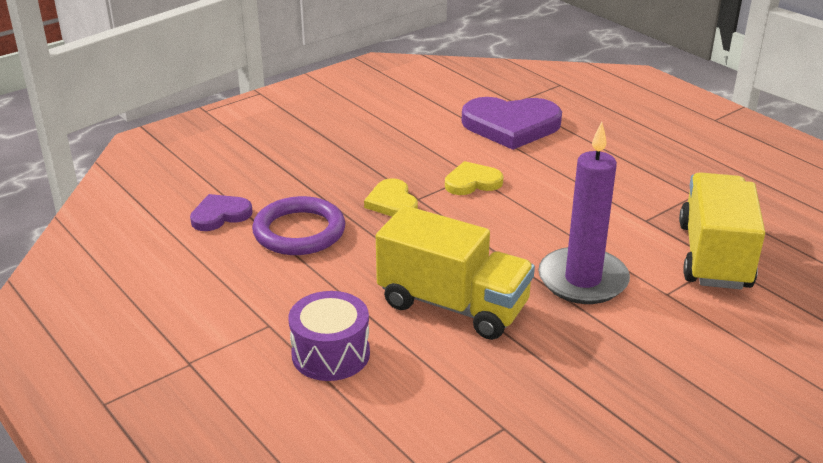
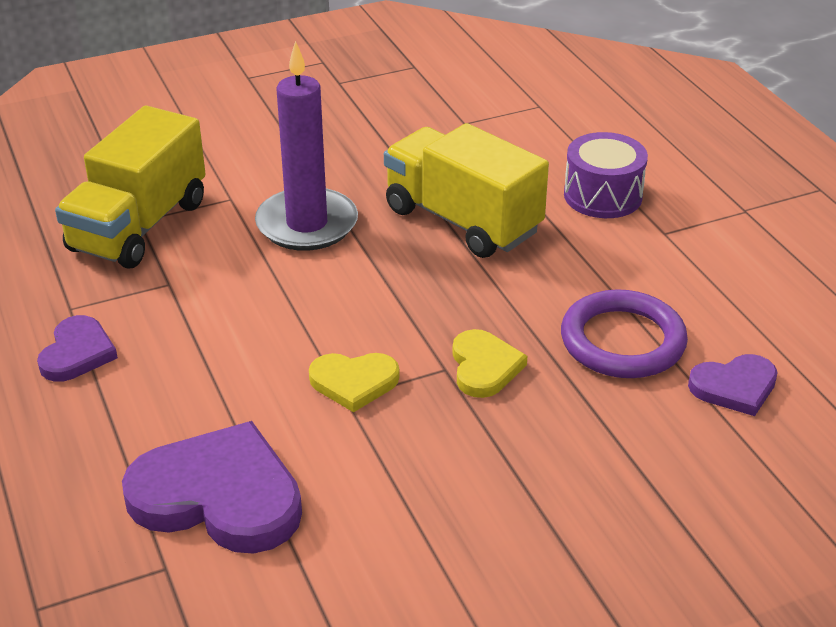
camera: 165 degrees left, 5 degrees up
(658, 172) = (77, 353): none -> purple heart

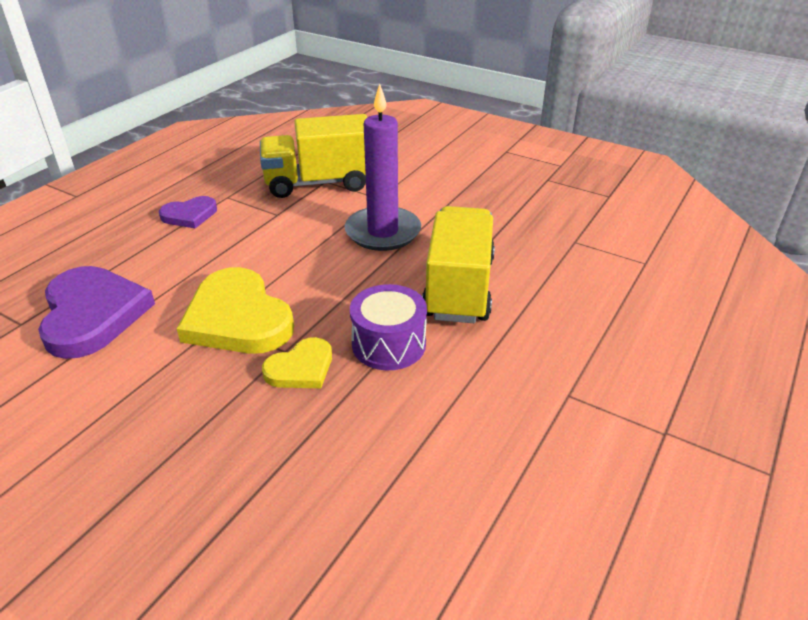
camera: 55 degrees right, 0 degrees up
(354, 382) = (238, 318): yellow heart -> yellow heart, size x1.84
(603, 195) = (574, 340): purple drum -> purple drum (389, 344)
(622, 341) = (396, 429): purple ring -> none
(734, 387) = (396, 529): purple heart -> none

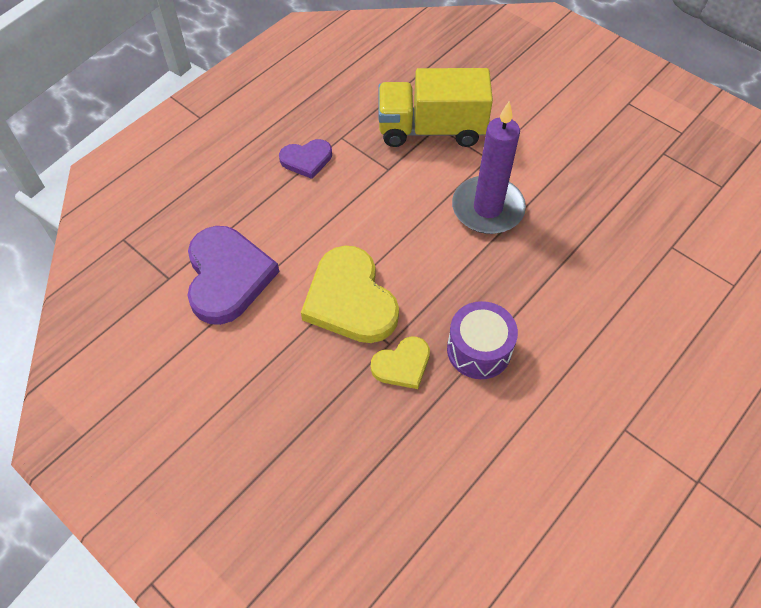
camera: 10 degrees right, 20 degrees up
(458, 288) = (549, 292): yellow truck -> none

